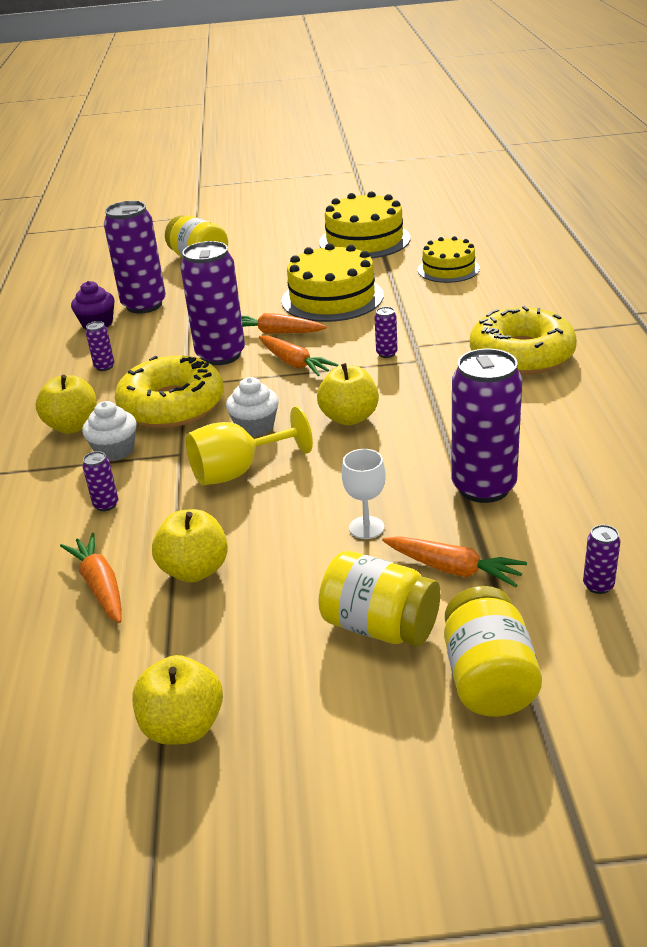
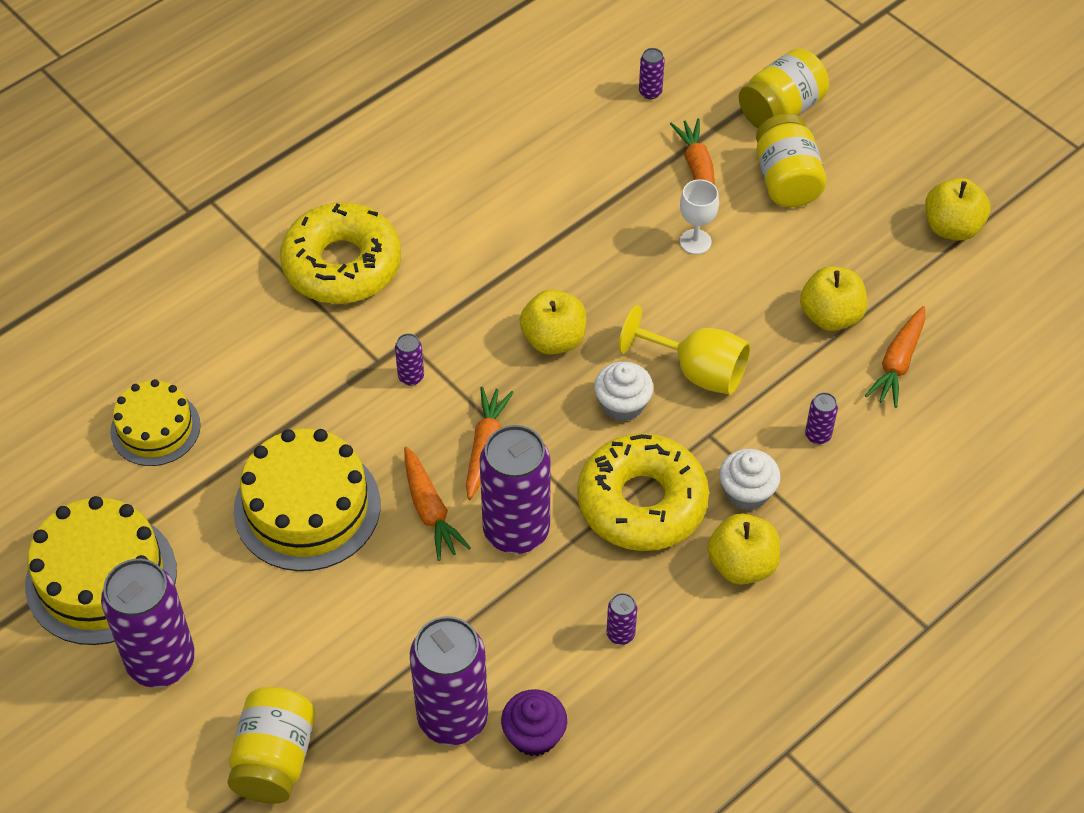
camera: 130 degrees left, 20 degrees up
(483, 487) = (587, 197): purple can -> purple can (161, 661)

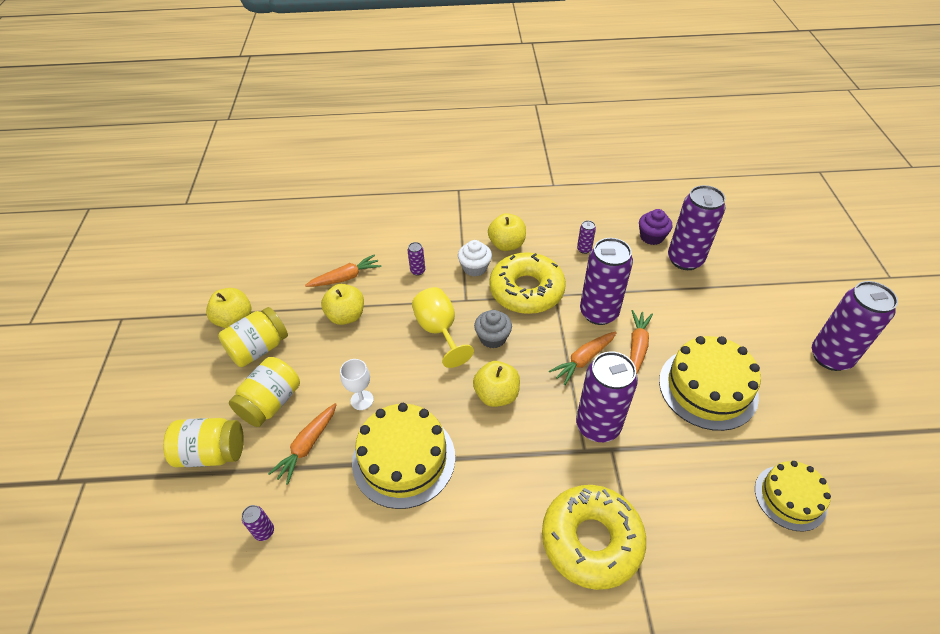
camera: 140 degrees left, 5 degrees down
(101, 578) = (857, 420): yellow cake -> yellow cake (403, 459)
(275, 759) = (782, 287): yellow jar -> yellow jar (259, 349)
(411, 377) = (598, 426): purple can -> purple can, size x2.41
(622, 404) = (493, 338): white cupcake -> grey cupcake

